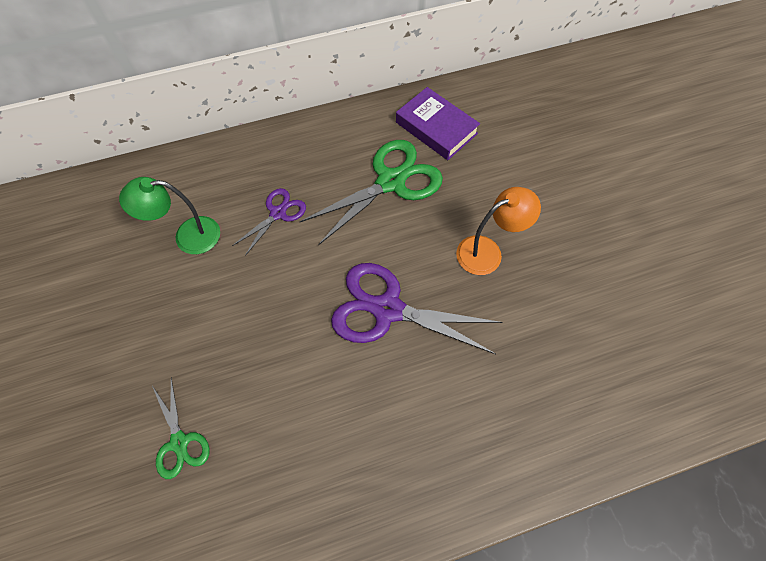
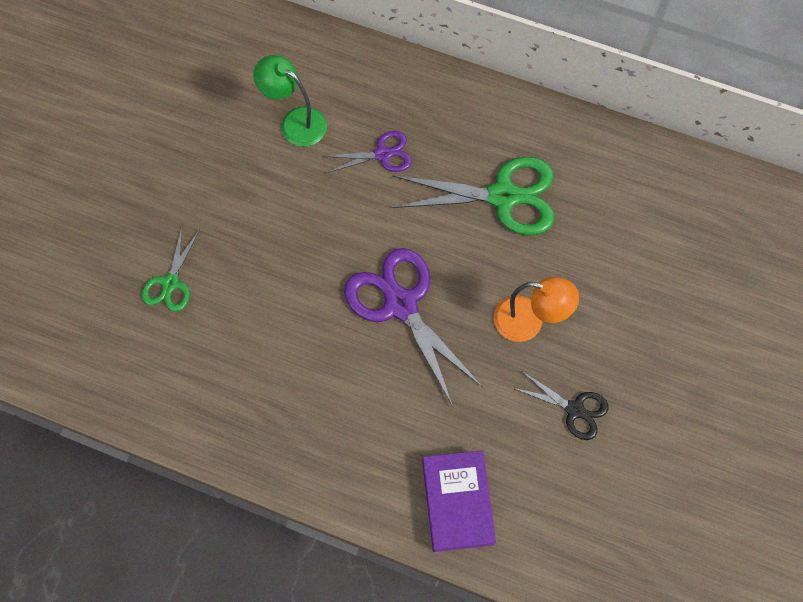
camera: 40 degrees right, 5 degrees up
(436, 128) = (593, 174): purple book -> purple book (457, 502)
(575, 287) = (575, 409): none -> black scissors

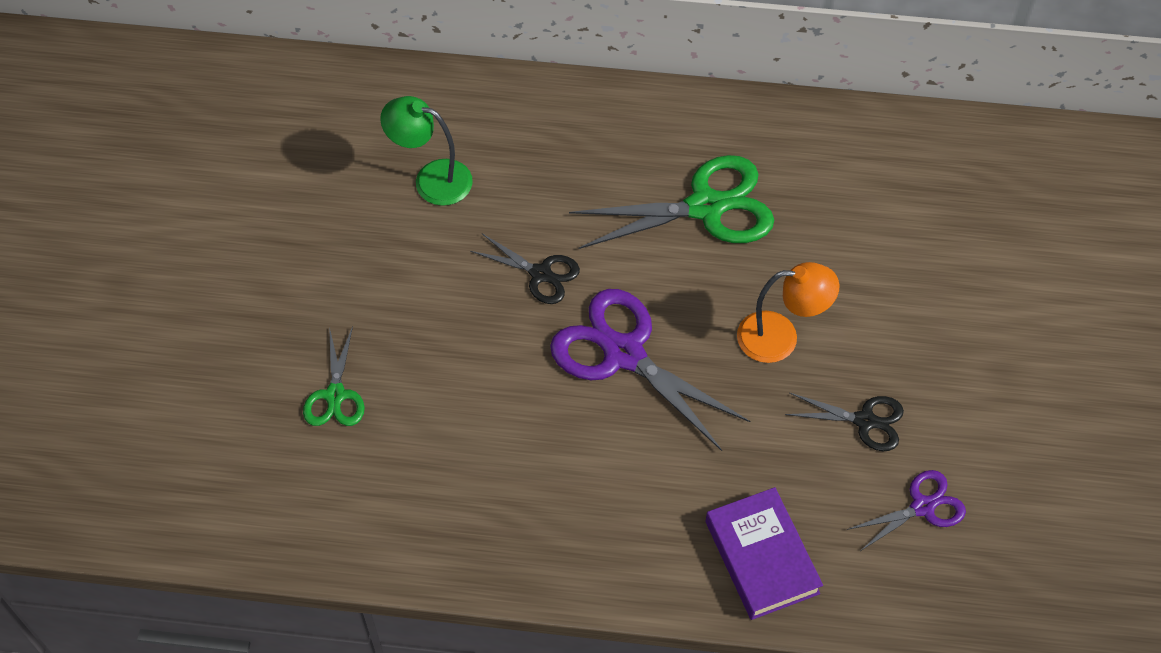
camera: 15 degrees left, 10 degrees down
(356, 221) = (541, 274): none -> black scissors
(382, 154) = (548, 192): purple scissors -> purple scissors (922, 506)

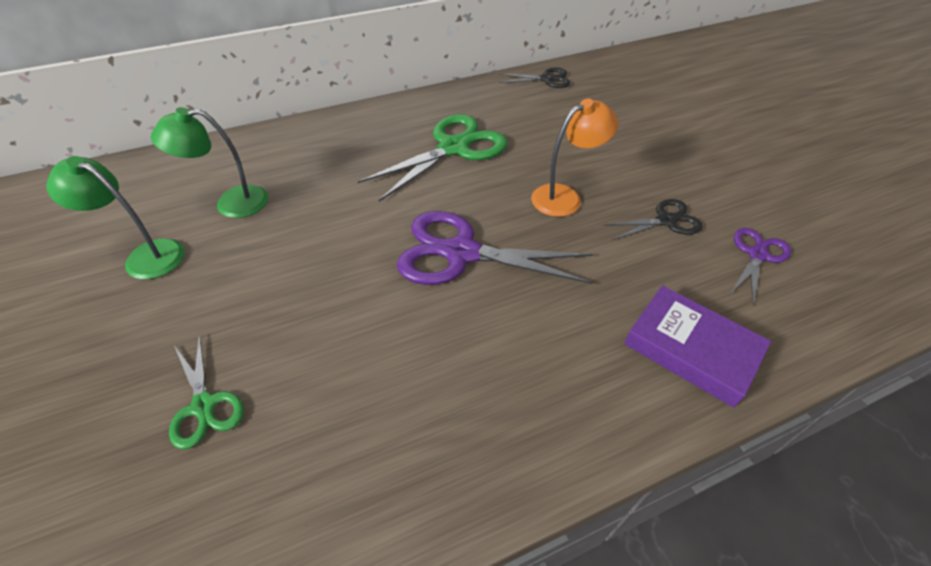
camera: 30 degrees left, 10 degrees down
(332, 212) = (146, 256): none -> green lamp
(541, 274) = (358, 228): black scissors -> black scissors (546, 79)

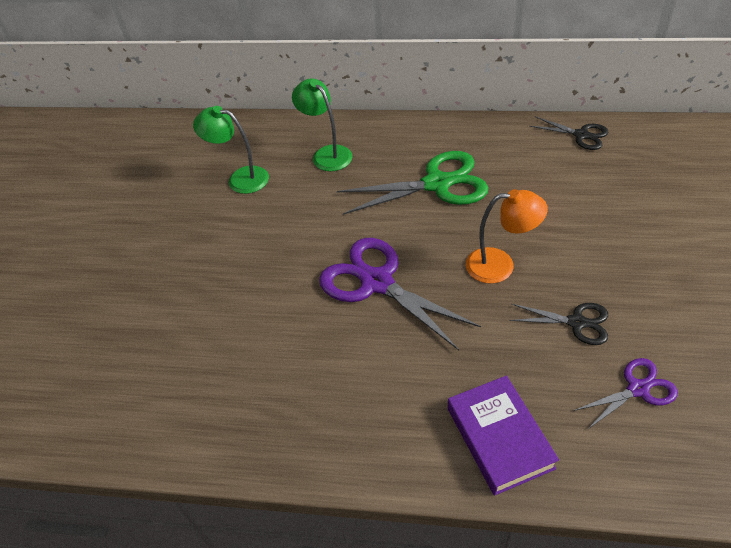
camera: 35 degrees right, 0 degrees up
(146, 256) = (168, 202): green lamp -> green lamp (327, 154)
(204, 405) = (149, 322): green scissors -> none

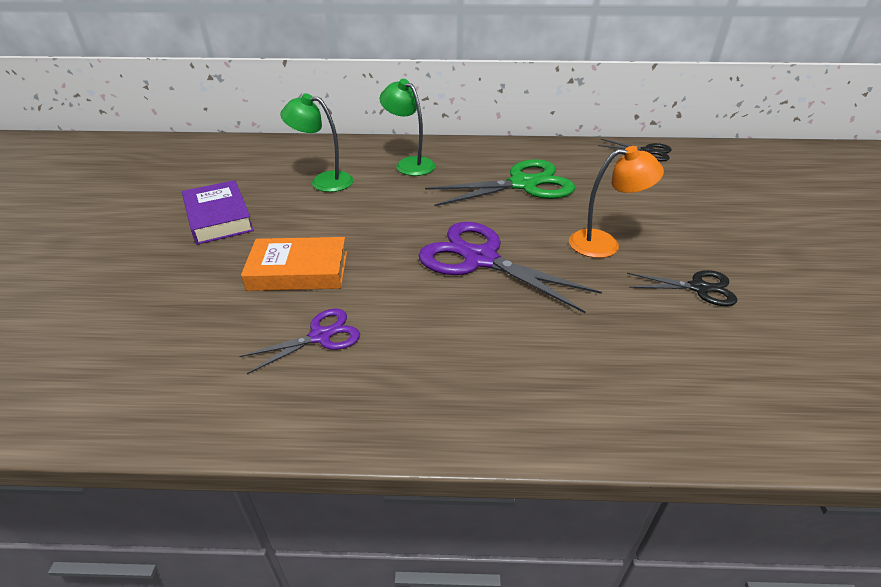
camera: 10 degrees left, 10 degrees down
(211, 293) = (298, 271): none -> orange book
(499, 437) = (655, 395): purple book -> purple book (219, 218)
(638, 389) = (786, 343): purple scissors -> purple scissors (320, 336)

